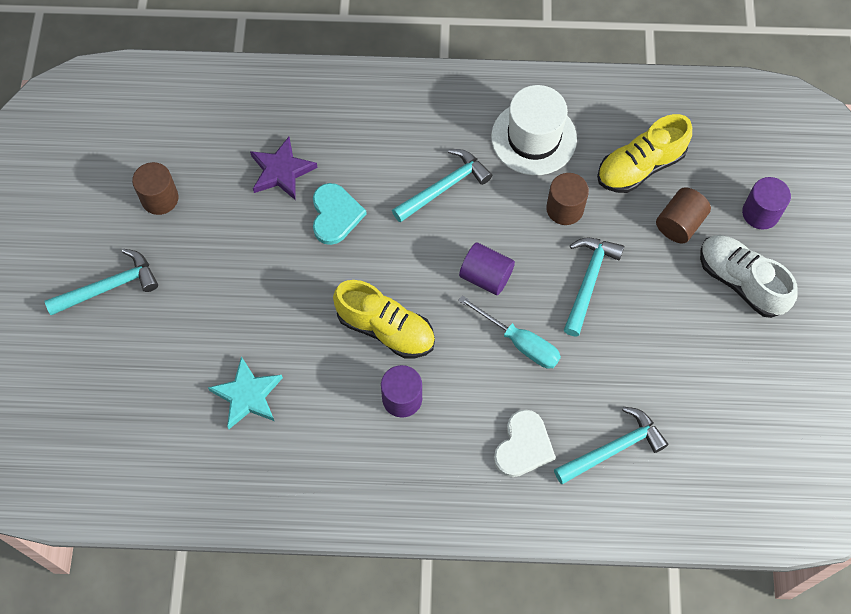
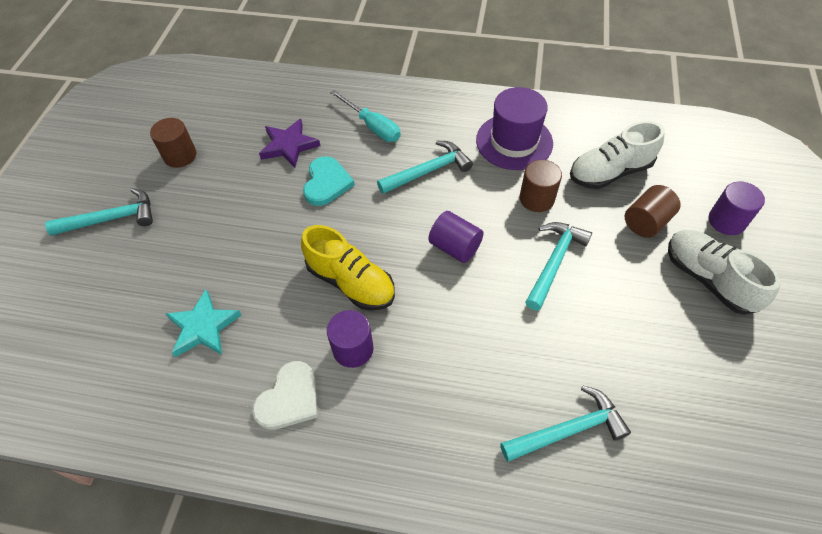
camera: 10 degrees right, 10 degrees down
(520, 342) = (480, 310): turquoise screwdriver -> turquoise screwdriver (372, 126)
(523, 446) = (470, 414): white heart -> white heart (289, 398)
(534, 138) = (514, 141): white hat -> purple hat
(640, 166) = (610, 172): yellow shoe -> white shoe

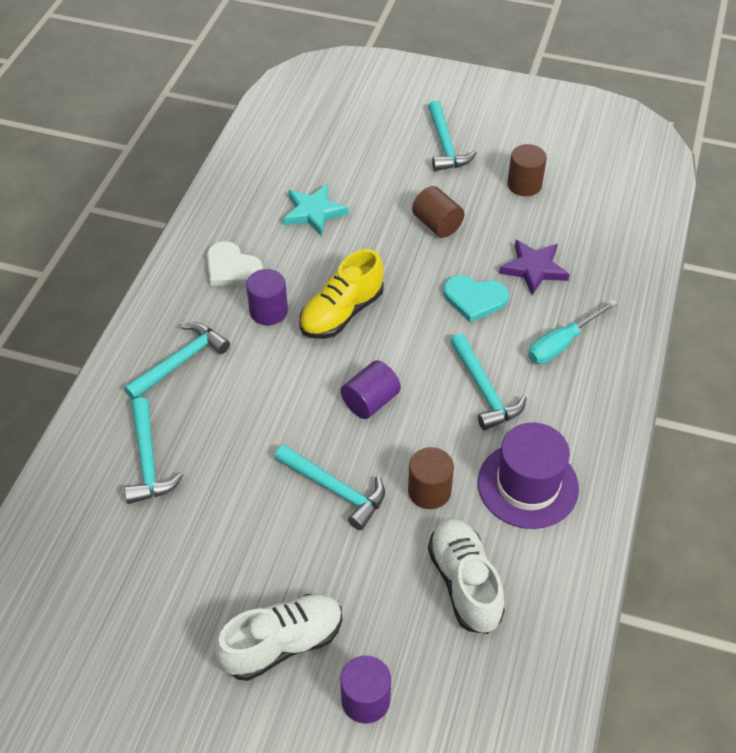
camera: 95 degrees right, 5 degrees down
(433, 426) = (180, 361): none -> turquoise hammer
(646, 222) = (377, 602): brown cylinder -> brown cylinder (437, 224)

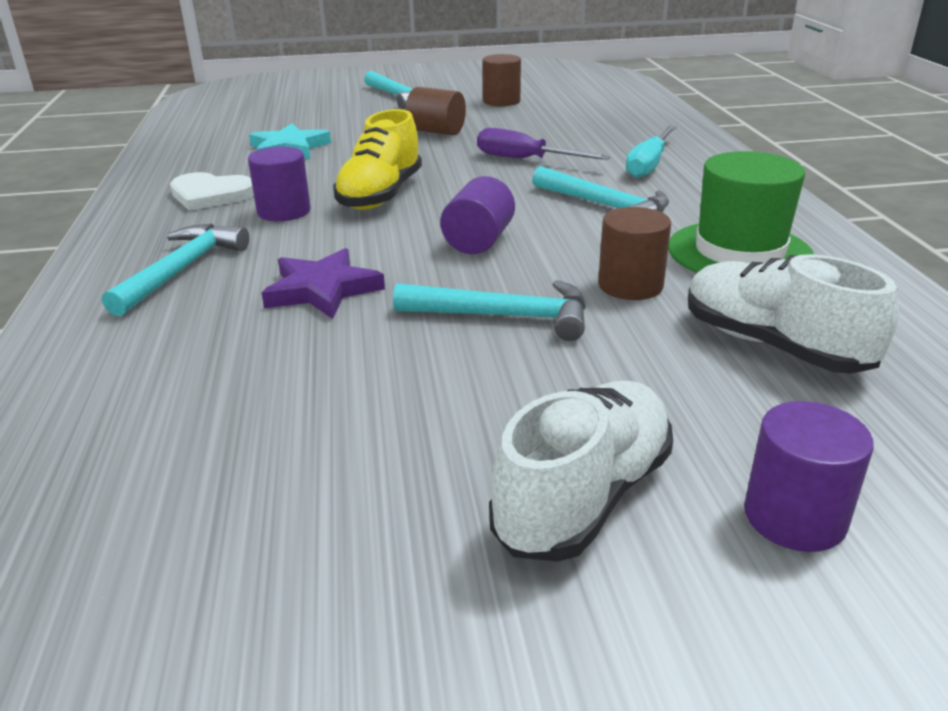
camera: 25 degrees left, 20 degrees down
(148, 460) = (182, 365): turquoise hammer -> none
(474, 299) = (525, 160): turquoise heart -> purple screwdriver
(527, 485) = (739, 252): purple hat -> green hat
(534, 269) = (565, 135): purple star -> purple star (322, 290)

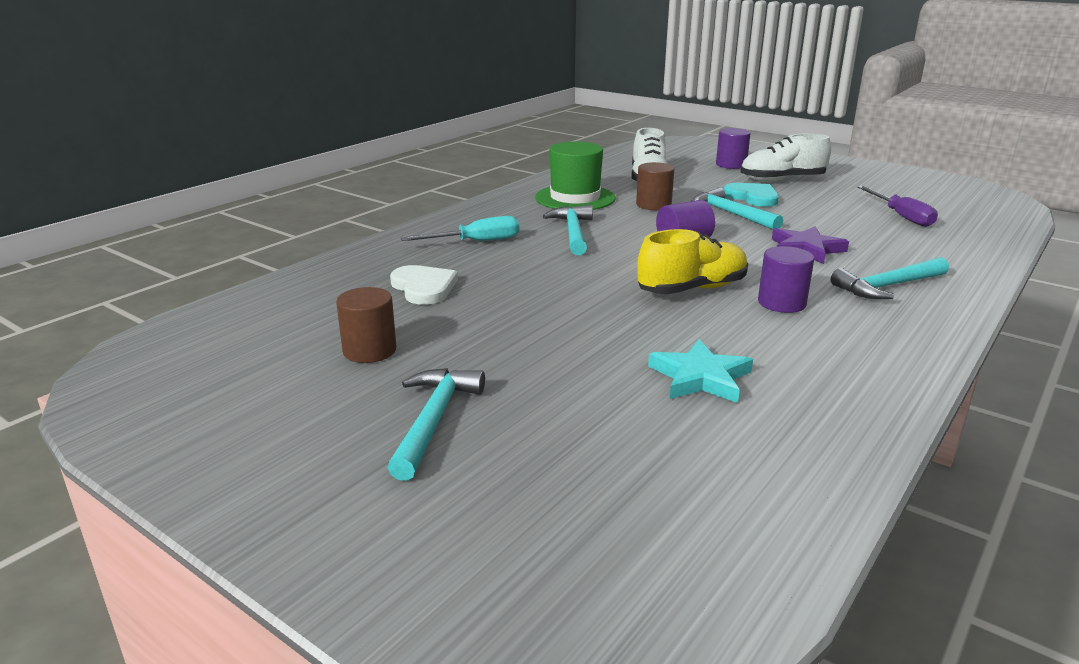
camera: 135 degrees left, 5 degrees down
(210, 195) = (832, 343): white heart -> white heart (424, 287)
(436, 131) = (528, 335): brown cylinder -> none
(525, 160) = (535, 276): purple screwdriver -> purple screwdriver (901, 216)
(540, 383) = (752, 197): none -> turquoise heart

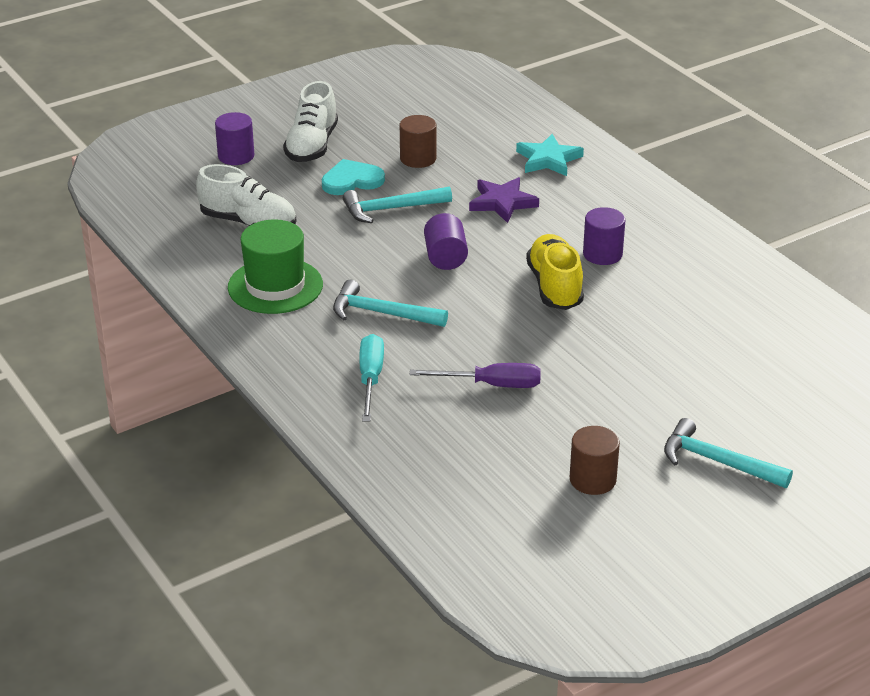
camera: 70 degrees left, 10 degrees up
(424, 287) = (473, 431): white heart -> none
(653, 205) = (333, 244): brown cylinder -> brown cylinder (418, 159)
(700, 377) = (703, 330): turquoise star -> turquoise star (548, 159)
(888, 286) = (597, 197): turquoise hammer -> none
(901, 216) = (457, 127): purple screwdriver -> purple screwdriver (492, 385)

